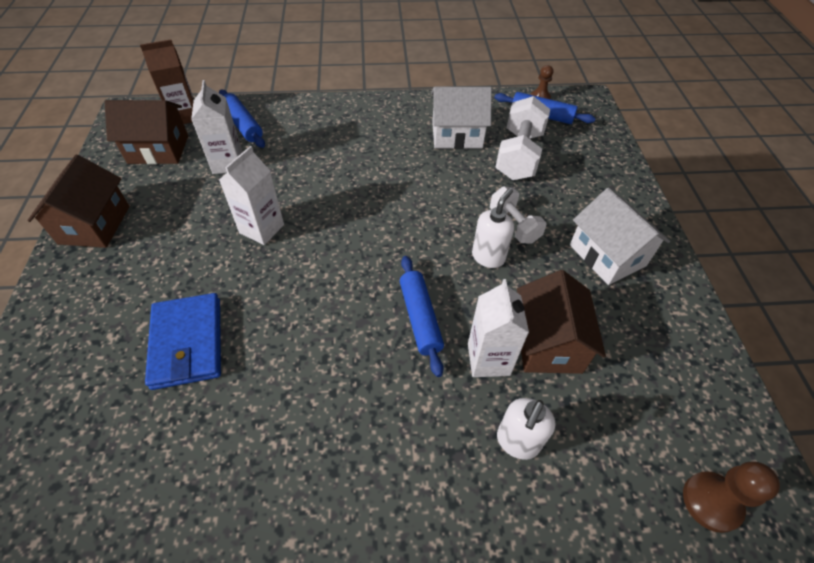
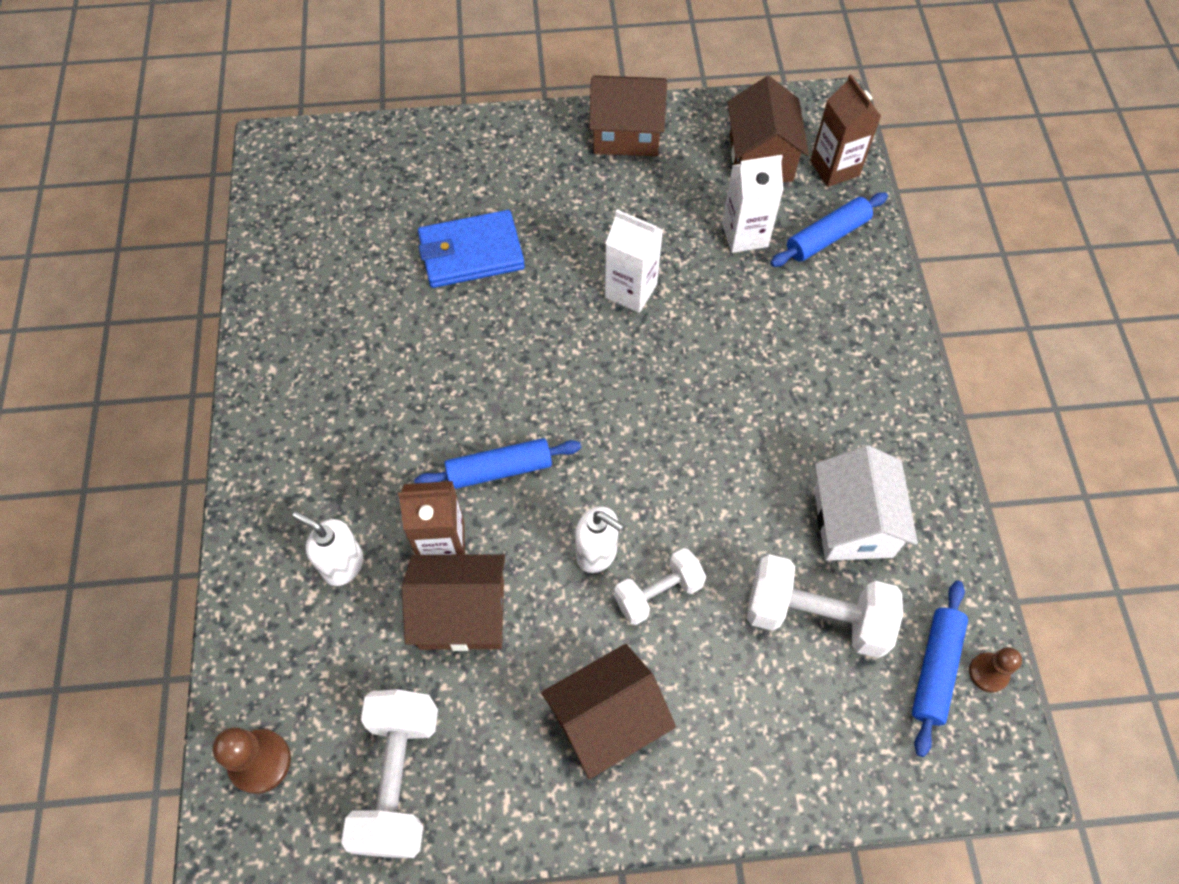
camera: 90 degrees right, 10 degrees up
(488, 359) = (442, 543): white carton -> brown carton
(607, 255) = (607, 720): white house -> brown house
(687, 384) = (398, 778): none -> white dumbbell

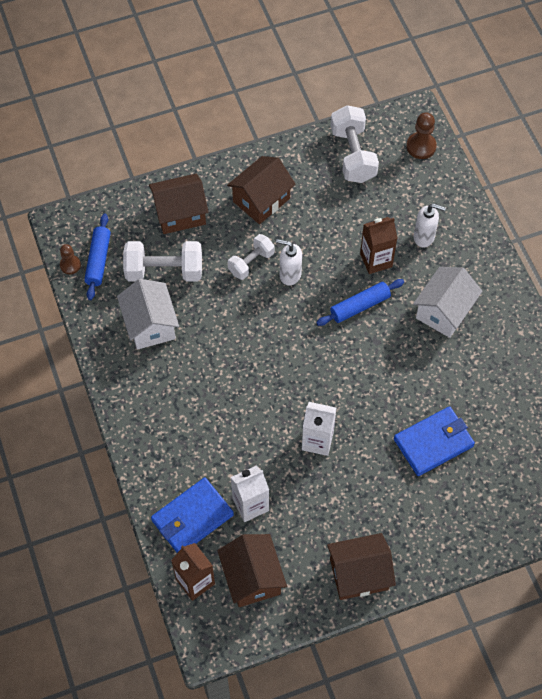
camera: 165 degrees right, 0 degrees up
(371, 429) = (444, 311): none -> white house
(462, 614) = (351, 229): brown house -> brown house (180, 213)
(827, 237) = (192, 518): blue rolling pin -> blue wallet

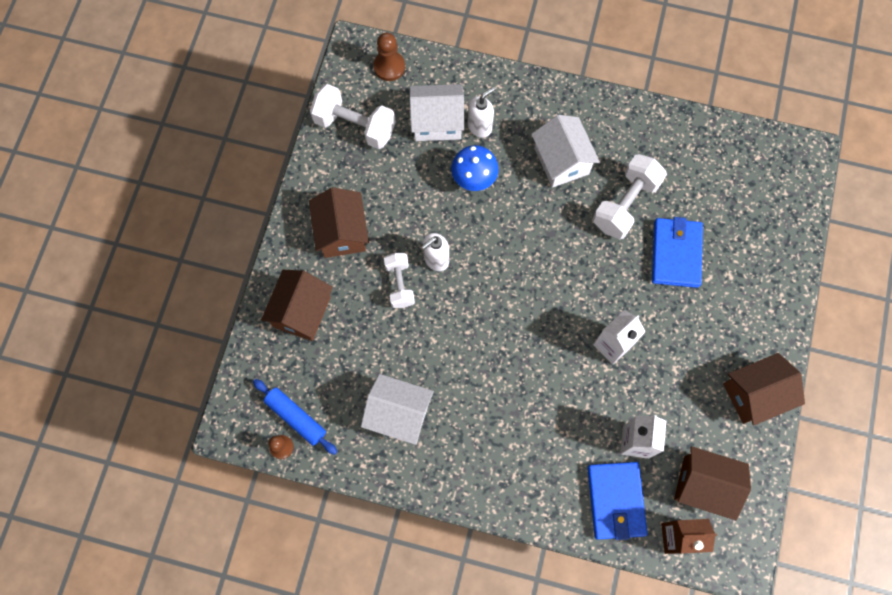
camera: 55 degrees left, 10 degrees up
(164, 271) = (352, 365): white dumbbell -> white dumbbell (625, 204)
(359, 574) = (755, 394): brown house -> brown house turned 45 degrees clockwise
(360, 306) = (508, 223): blue rolling pin -> none
(376, 260) = (474, 180): brown carton -> blue mushroom
(403, 206) = (437, 122): none -> white house

